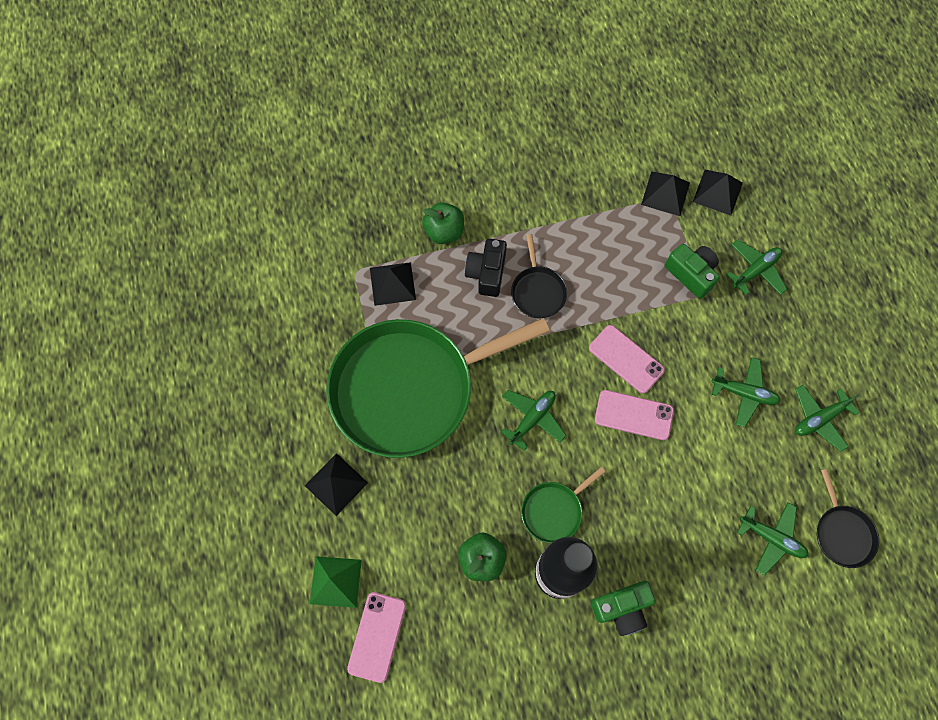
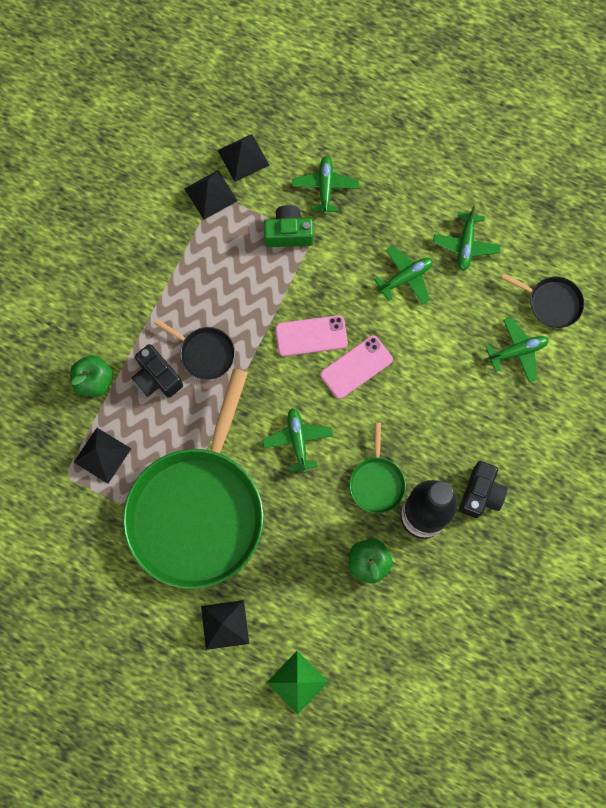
camera: 50 degrees left, 5 degrees up
(377, 636) = (361, 682): pink phone -> none
(622, 608) = (480, 493): green camera -> black camera

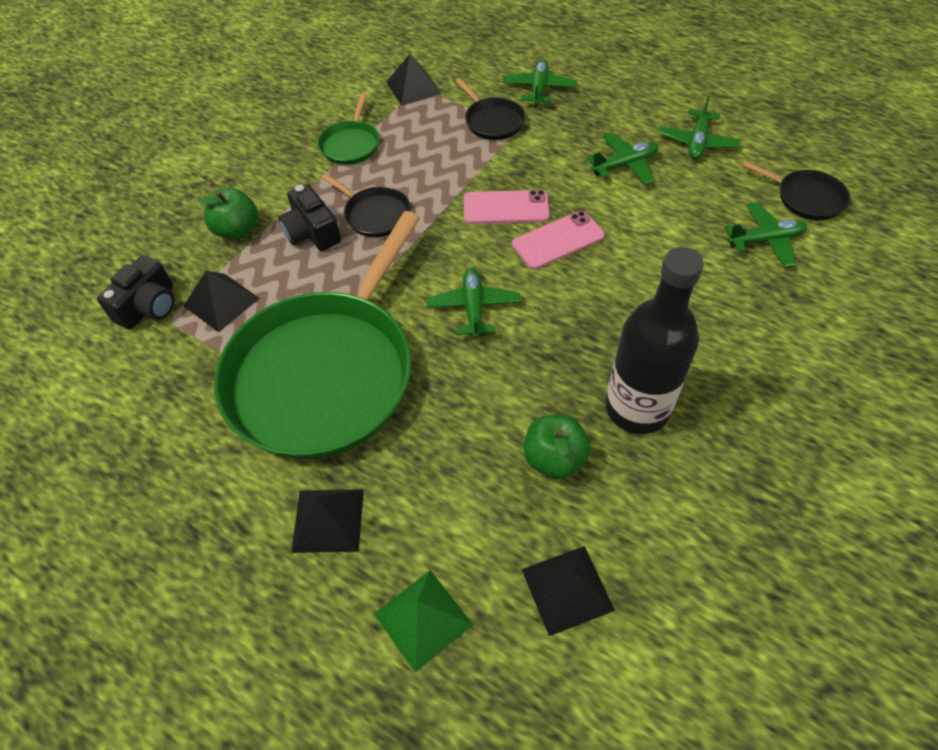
camera: 10 degrees right, 20 degrees down
(243, 157) = (454, 63): black pyramid -> black pyramid (567, 589)
(288, 233) = (492, 121): green camera -> black pan
(376, 482) = (574, 362): green pan -> green pan (351, 144)
(480, 493) = (722, 388): black camera -> black camera (149, 306)

